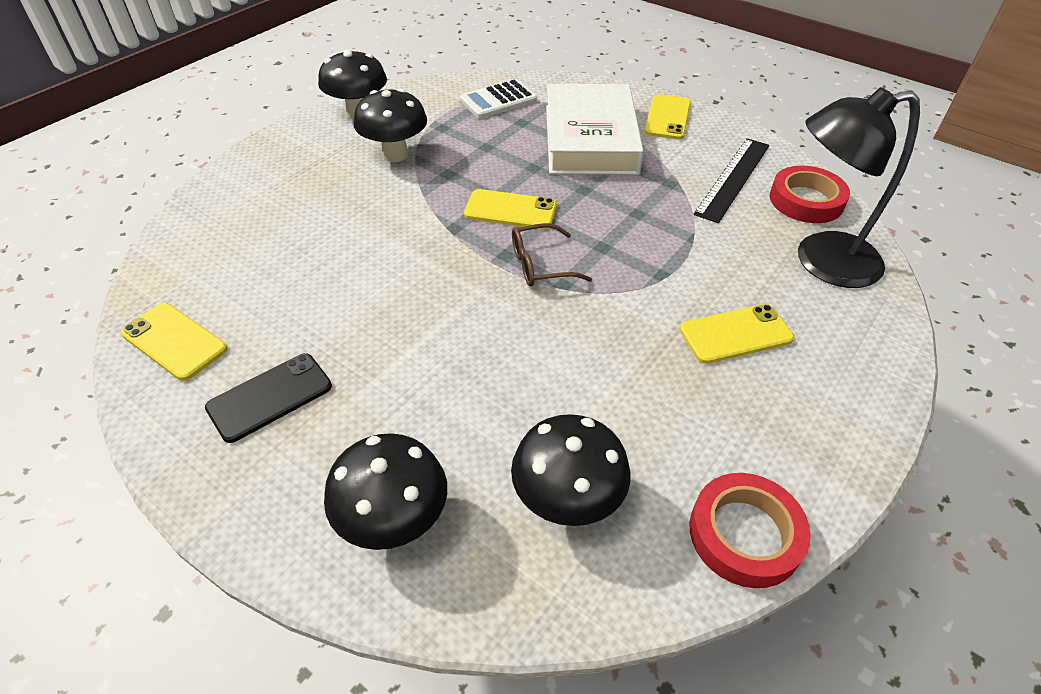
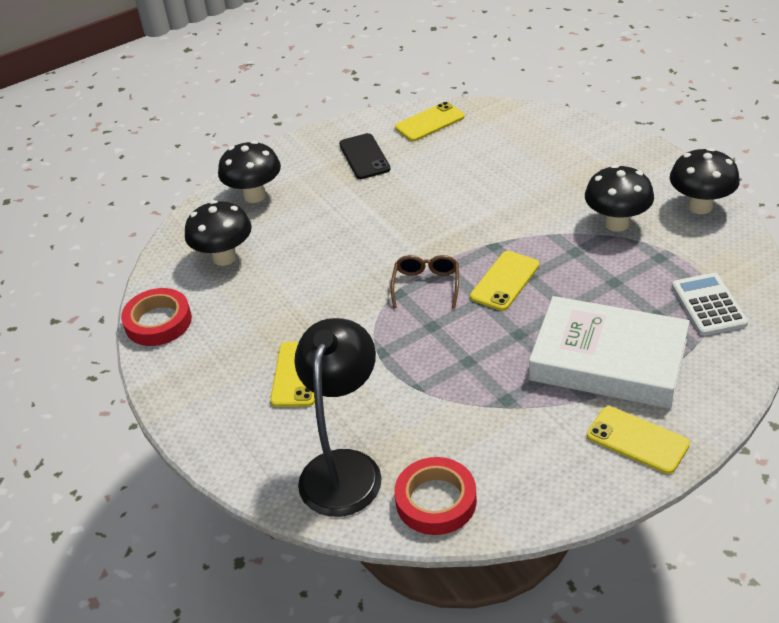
camera: 115 degrees right, 5 degrees down
(733, 178) = (496, 454): black ruler -> none

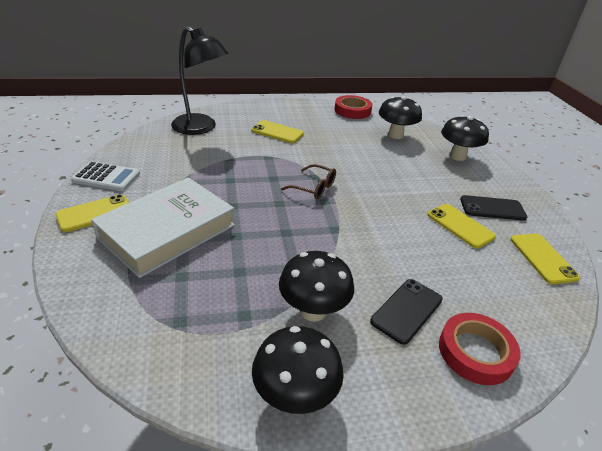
camera: 105 degrees right, 5 degrees down
(436, 501) = (150, 142): red tape -> red tape (475, 352)
(505, 281) = (290, 219): yellow phone -> yellow phone (460, 226)
(567, 178) = (407, 310): none -> black phone
(708, 305) = (158, 313): white calculator -> white calculator (106, 177)

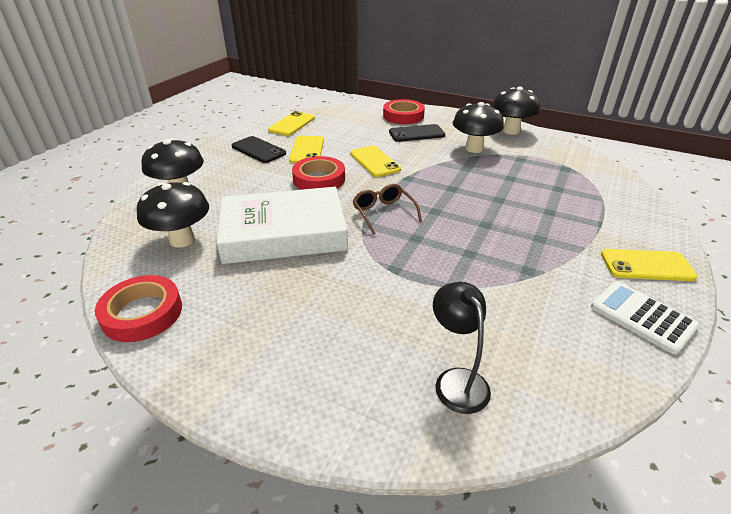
camera: 140 degrees left, 0 degrees up
(167, 231) = (563, 222): white book -> white book (284, 233)
(201, 128) = (456, 380): black lamp -> black lamp, size x0.58
(277, 132) = (332, 312): yellow phone -> yellow phone (374, 161)
(398, 199) = (319, 179): none -> red tape

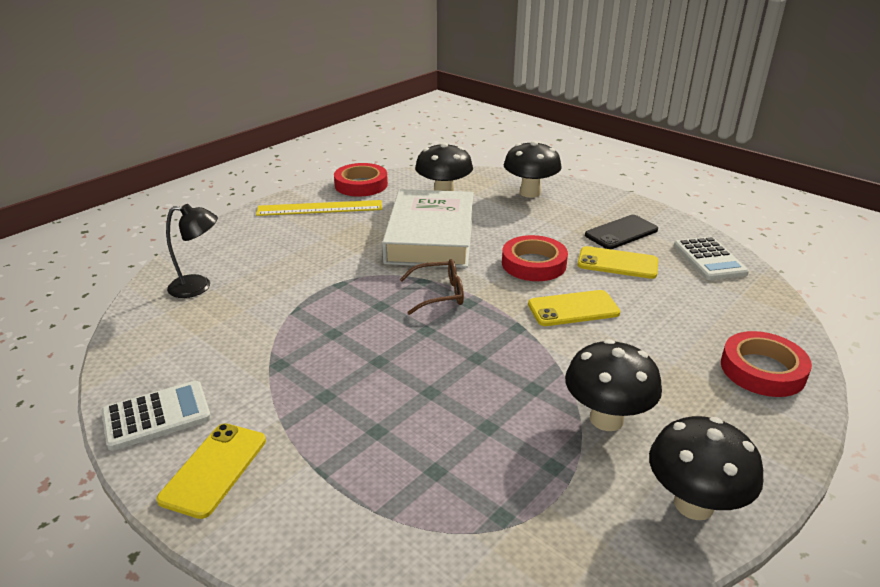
camera: 105 degrees right, 5 degrees down
(221, 334) = (320, 208): none -> yellow ruler
(292, 124) = (709, 259): yellow phone -> white calculator
(416, 134) = (675, 367): black phone -> none

